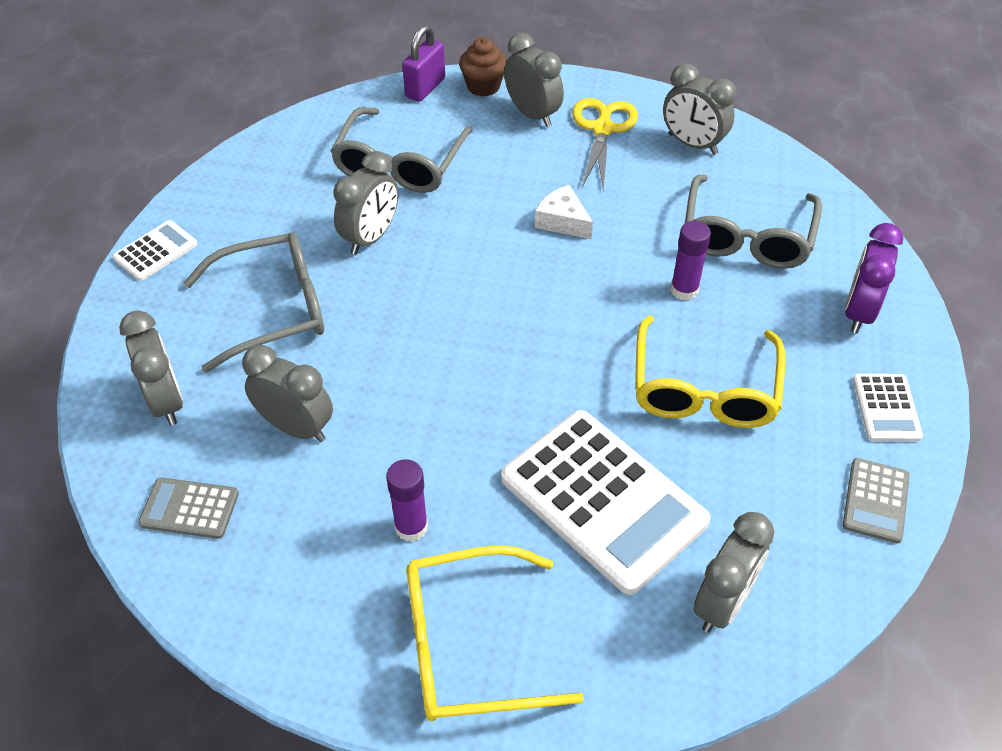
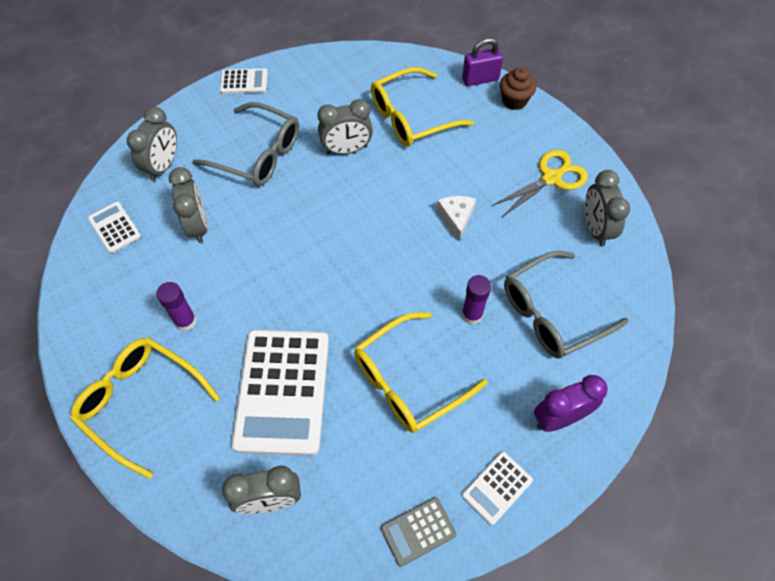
camera: 45 degrees right, 10 degrees up
(189, 508) = (115, 227): grey calculator -> white calculator
(400, 163) = (412, 117): grey glasses -> yellow glasses
(532, 114) = (521, 139): grey clock -> none

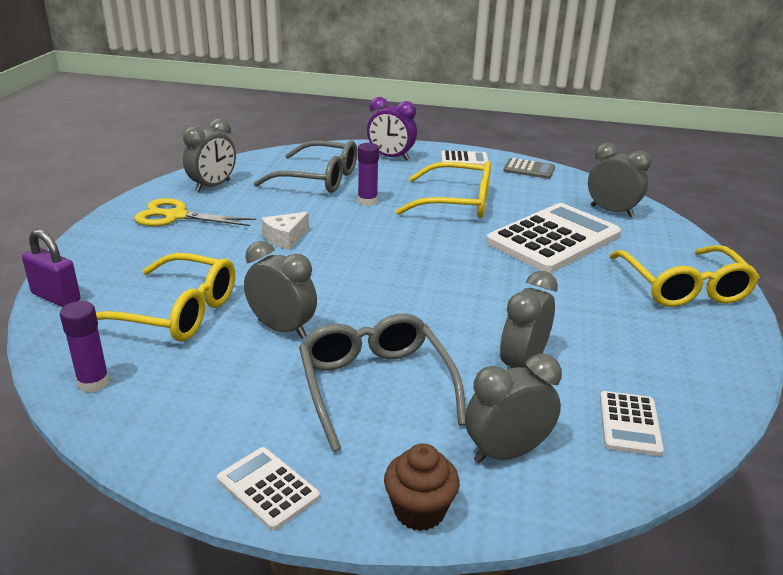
camera: 135 degrees left, 30 degrees down
(185, 321) = (602, 308): purple glue stick -> purple glue stick (93, 383)
(514, 101) = (77, 265): brown cupcake -> brown cupcake (419, 511)

